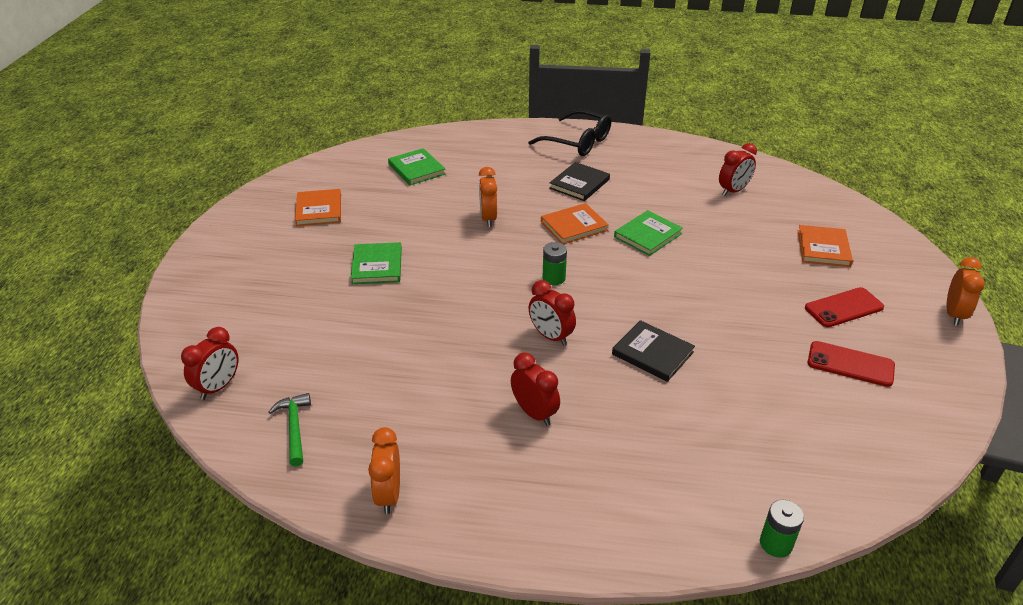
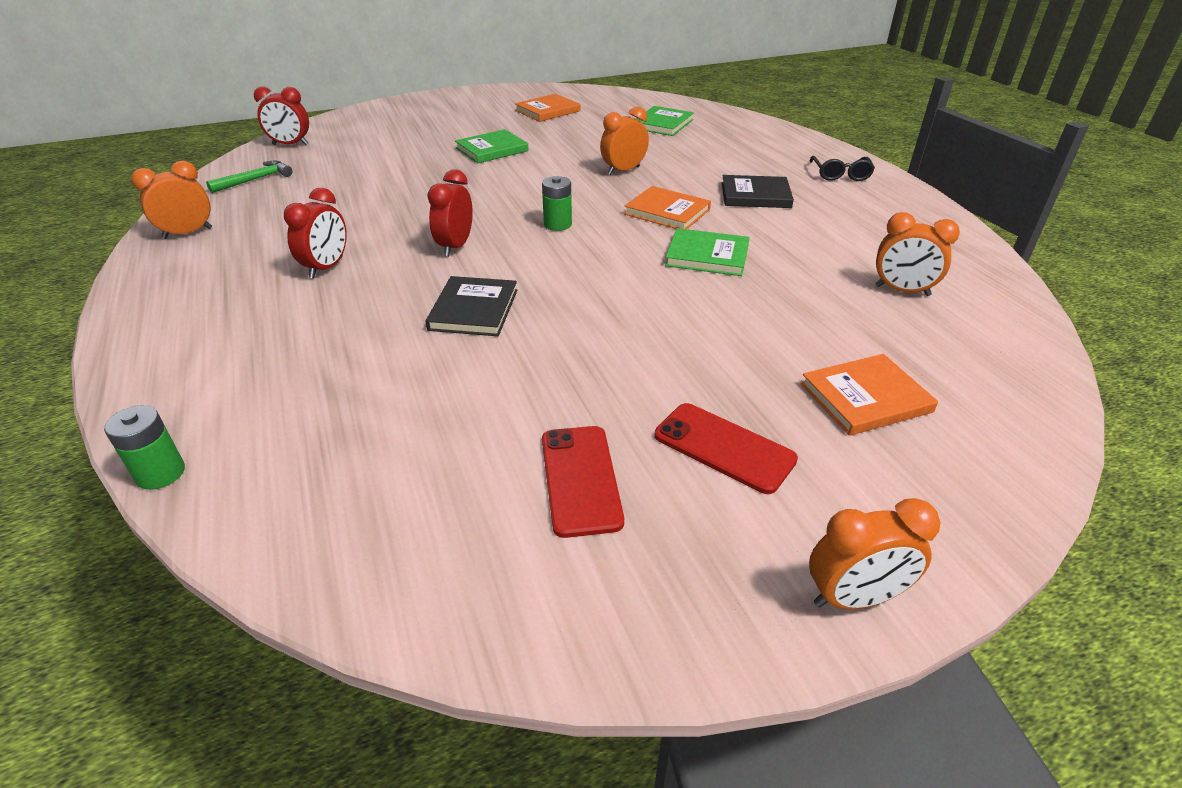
camera: 60 degrees right, 0 degrees up
(578, 142) = (840, 175): black glasses -> black glasses, size x0.59
(733, 191) = (902, 291): red clock -> orange clock

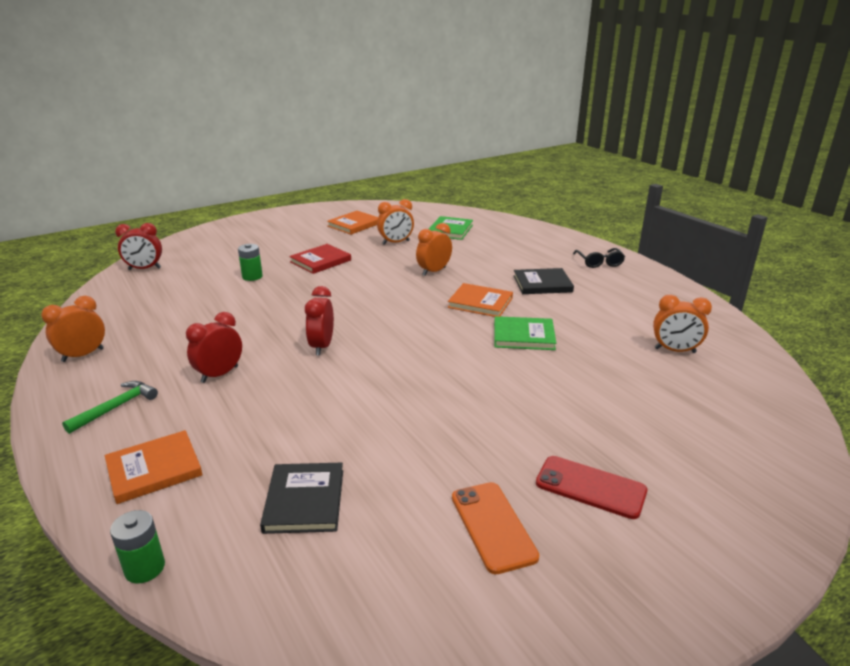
camera: 10 degrees left, 10 degrees down
(255, 179) = (125, 302): green hammer -> green hammer (116, 407)
(326, 268) = (219, 374): red clock -> red clock turned 150 degrees counterclockwise
(474, 310) = (357, 398): black book -> black book (304, 500)
(492, 150) = (320, 261): green book -> red book
(557, 224) = (398, 320): green battery -> green battery (252, 276)
(580, 479) = (492, 526): red phone -> orange phone
(854, 598) = (722, 588): orange clock -> orange clock (396, 242)
(865, 398) = (678, 436): orange book -> orange book (154, 469)

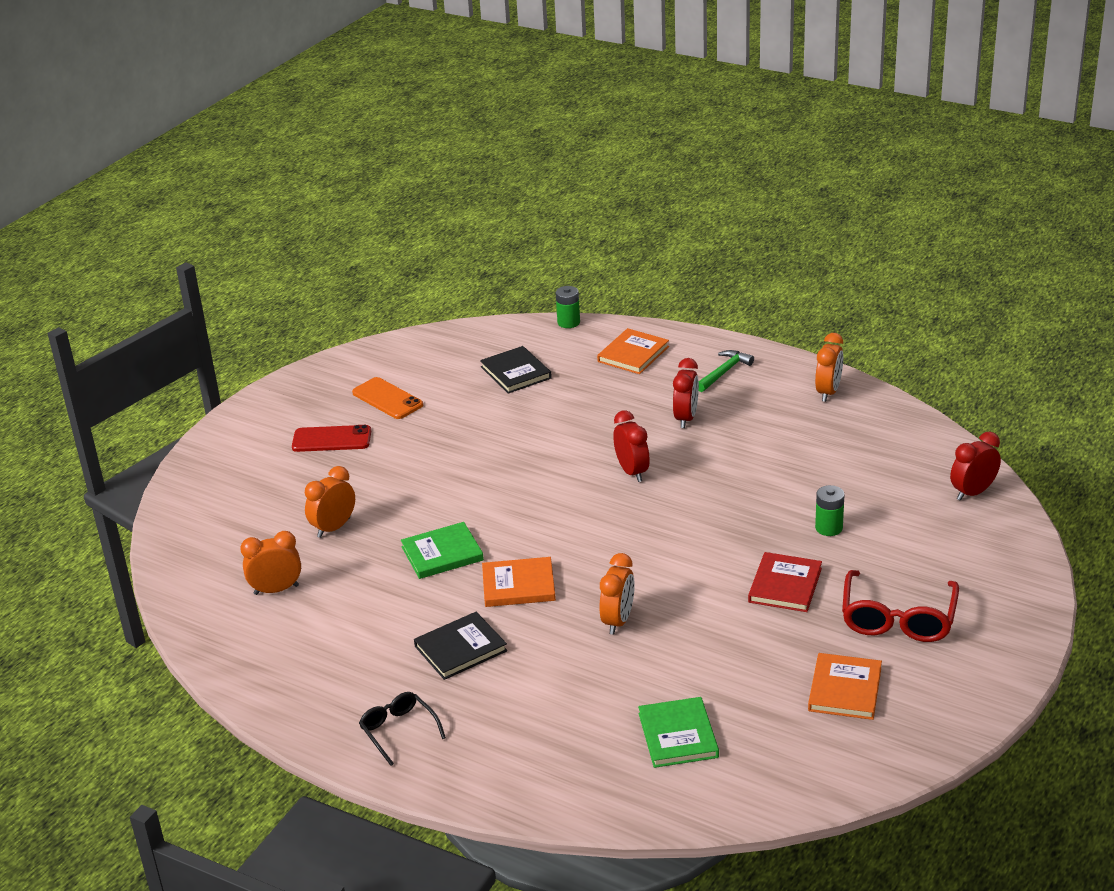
camera: 155 degrees right, 5 degrees up
(116, 407) = (724, 372): green hammer -> green hammer turned 150 degrees counterclockwise
(289, 237) = (898, 619): none -> red glasses
(396, 242) = (730, 666): orange clock -> orange clock (333, 528)

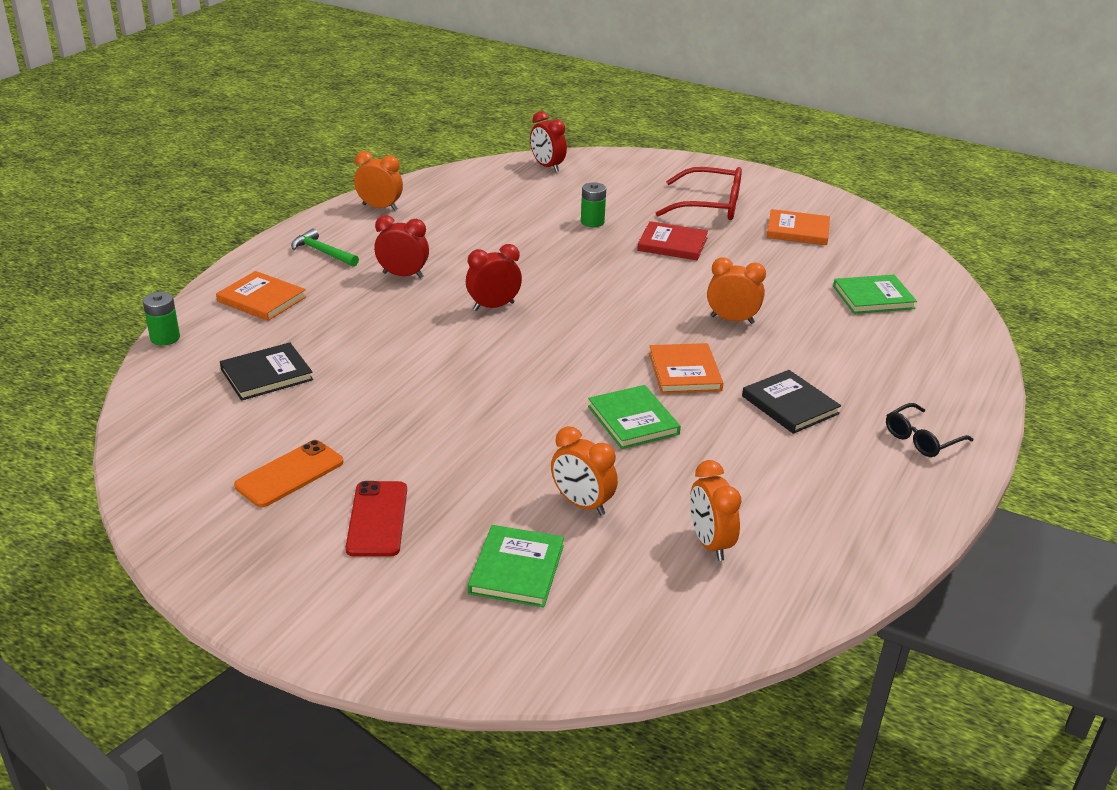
camera: 95 degrees left, 0 degrees up
(267, 500) = (516, 569): none -> green book

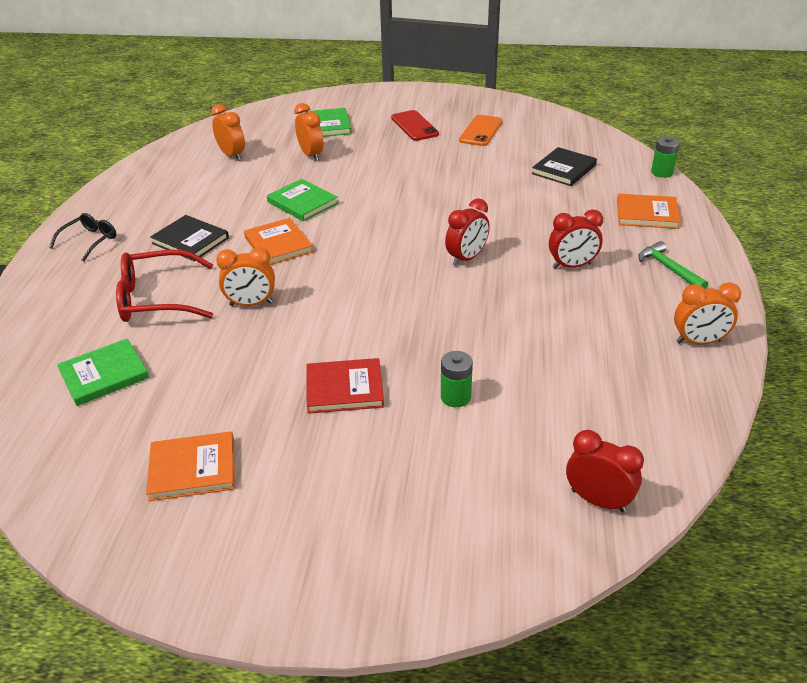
camera: 160 degrees right, 5 degrees up
(322, 252) = (668, 268): green hammer -> green hammer turned 135 degrees counterclockwise
(582, 504) = (311, 155): orange clock -> orange clock turned 45 degrees clockwise
(710, 206) = (323, 484): red glasses -> red glasses (156, 299)

